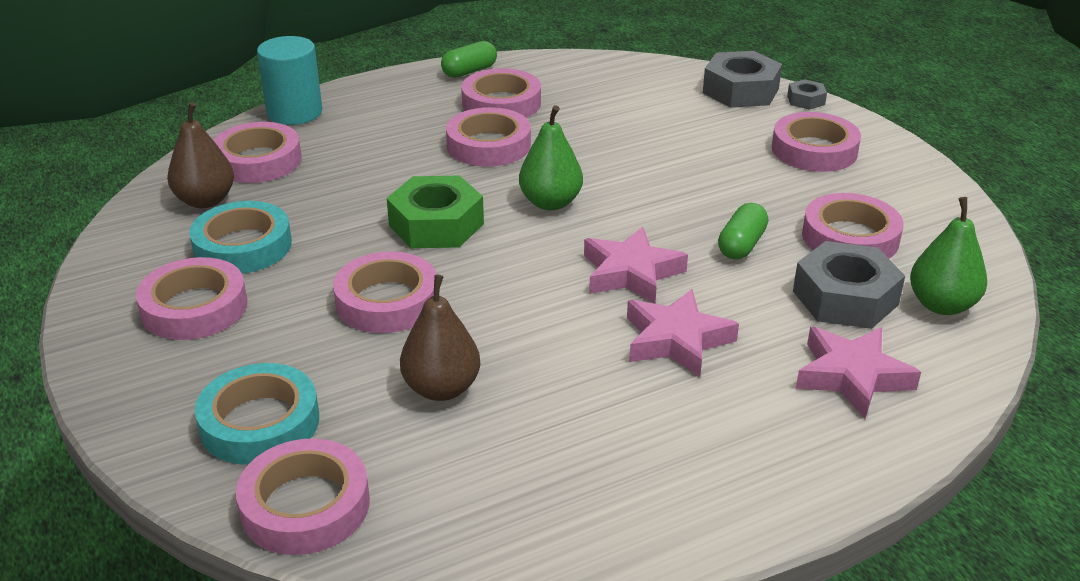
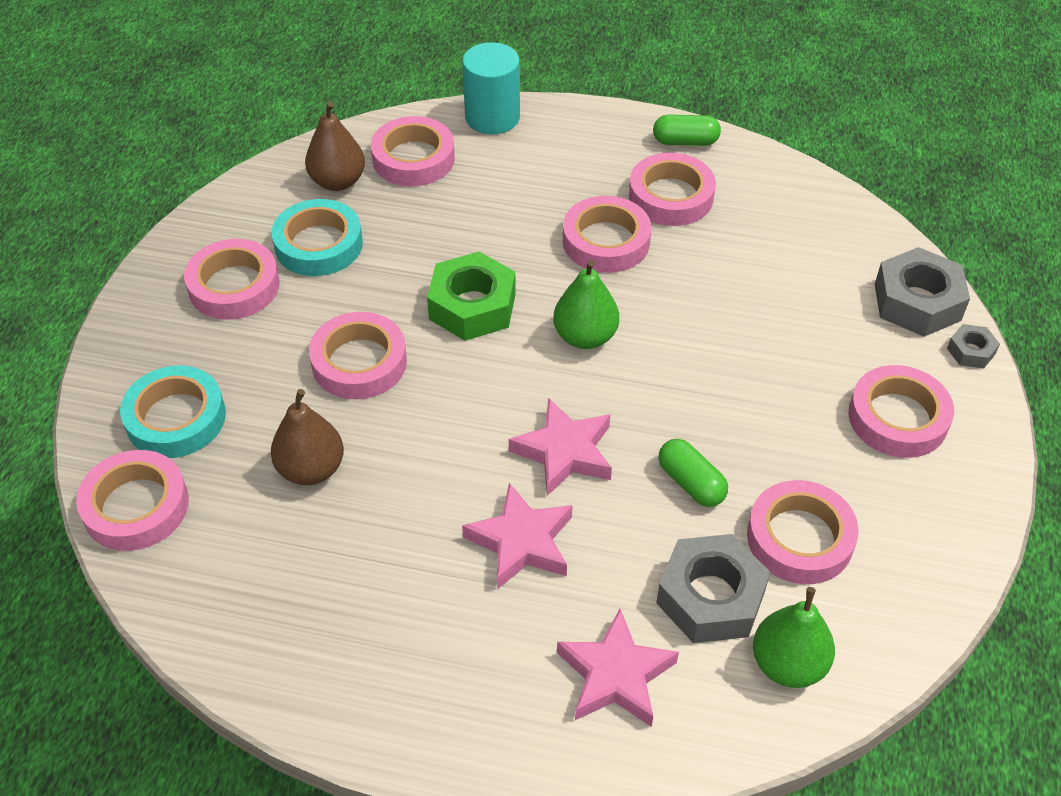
camera: 40 degrees right, 15 degrees up
(741, 245) = (691, 483): green capsule -> green capsule turned 75 degrees clockwise

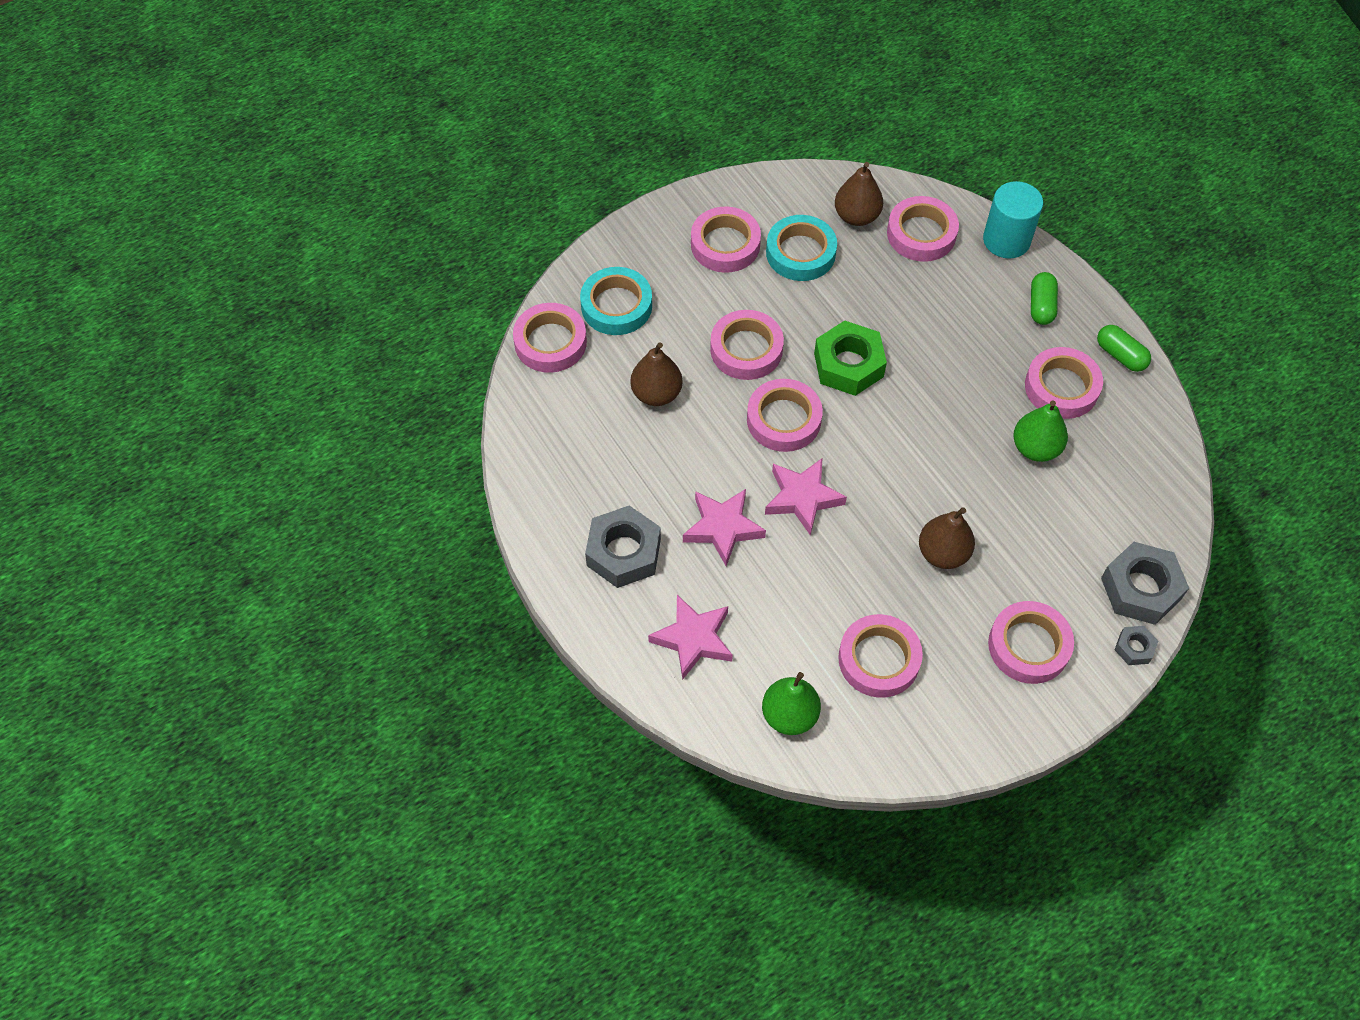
camera: 45 degrees right, 10 degrees up
(585, 337) = (894, 438): green pear -> green pear (1035, 448)
(606, 241) = (980, 386): pink tape -> pink tape (783, 419)
(691, 483) = (854, 576): green capsule -> green capsule (1041, 306)
(710, 597) = (789, 645): grey nut -> grey nut (623, 552)
(740, 400) = (943, 553): none -> brown pear

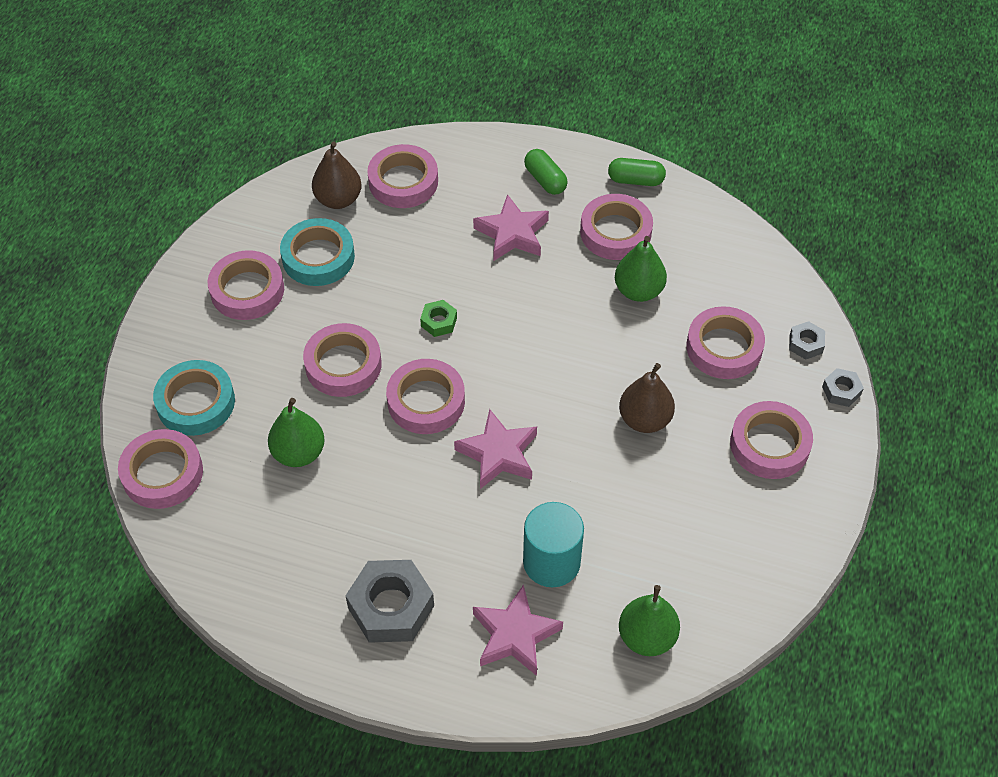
camera: 40 degrees left, 5 degrees down
(656, 394) = (299, 453): brown pear -> green pear
(722, 528) = (456, 525): pink star -> pink star (512, 233)
(848, 365) = (439, 322): green nut -> green nut, size x0.50
(879, 659) = (673, 538): pink tape -> pink tape (724, 347)
(1006, 240) = (474, 146): turquoise cylinder -> turquoise cylinder (551, 562)
(1140, 589) = (806, 344): grey nut -> grey nut, size x0.50

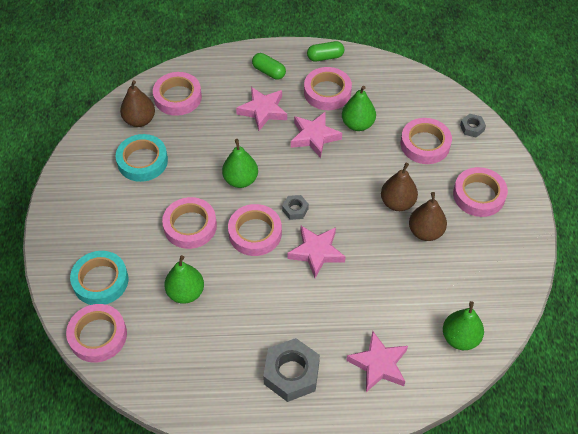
camera: 20 degrees left, 0 degrees up
(247, 290) = (103, 196): pink tape -> none
(439, 322) = (240, 180): green nut -> green pear
(551, 562) = (380, 310): turquoise cylinder -> none
(568, 291) = (314, 137): none -> pink star
(666, 473) = (425, 232): none -> brown pear
(841, 391) = (505, 150): grey nut -> grey nut (295, 209)

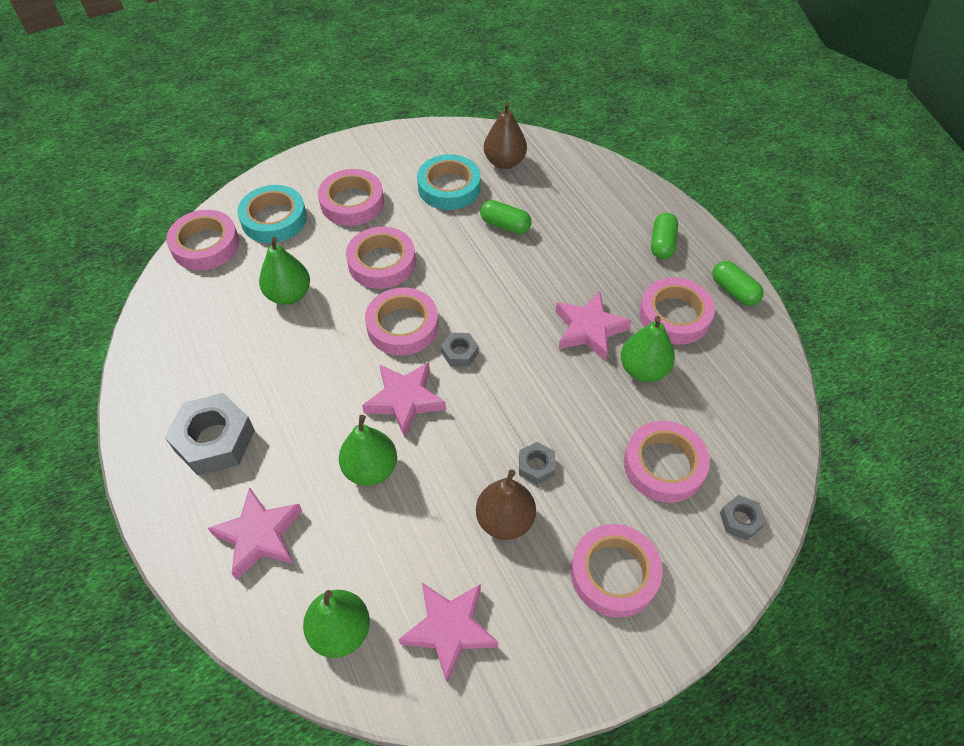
camera: 65 degrees right, 0 degrees up
(178, 97) = (560, 179): pink tape -> pink tape (352, 202)
(200, 144) = (505, 225): none -> green capsule
(240, 180) = (474, 282): green pear -> green pear (371, 469)
(263, 111) = (595, 262): pink star -> pink star (449, 629)
(397, 203) = (536, 466): brown pear -> grey nut

